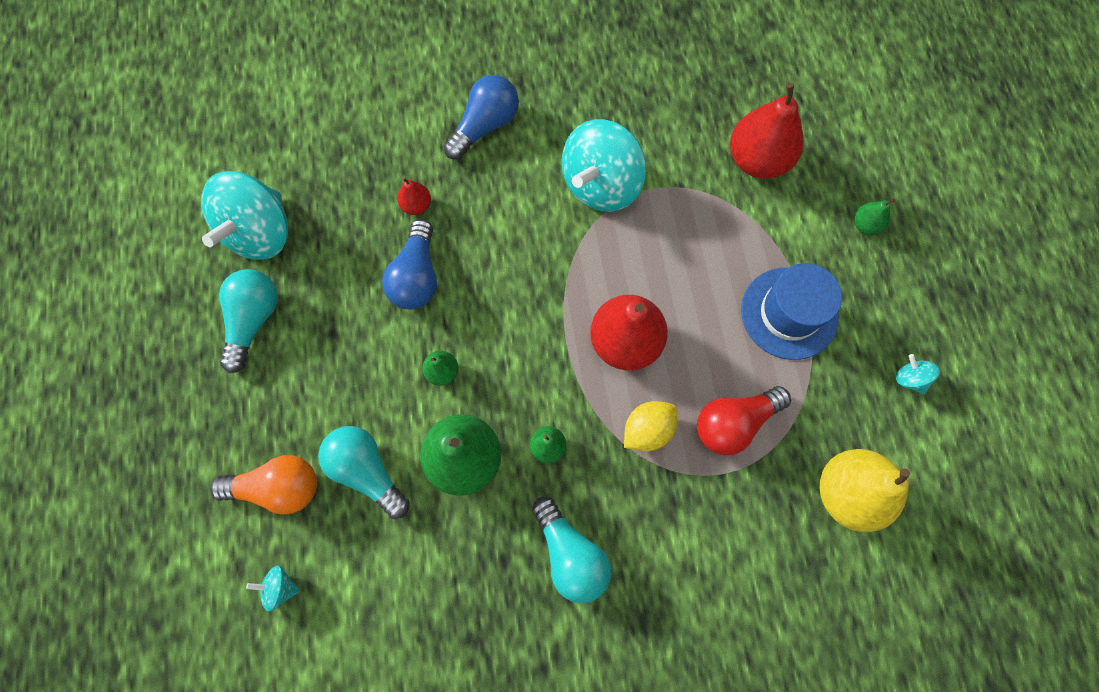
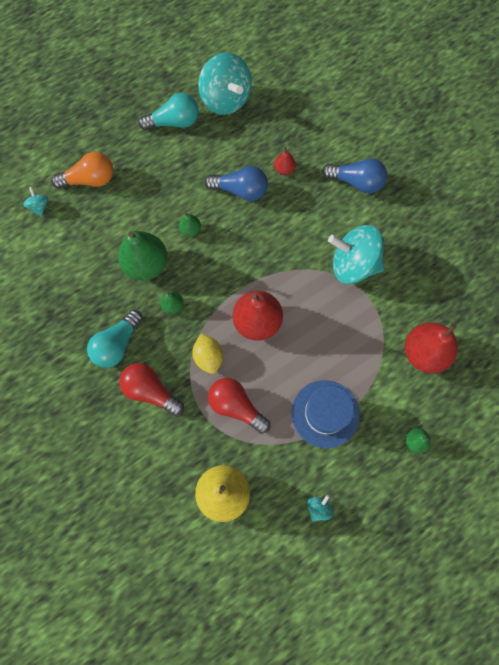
camera: 65 degrees right, 0 degrees up
(260, 232) = (225, 99): turquoise spinning top -> turquoise spinning top turned 120 degrees counterclockwise
(278, 487) = (89, 179): orange light bulb -> orange light bulb turned 75 degrees counterclockwise
(367, 471) = (117, 218): turquoise light bulb -> none
(417, 276) = (240, 190): blue light bulb -> blue light bulb turned 150 degrees counterclockwise
(647, 430) = (208, 357): yellow lemon -> yellow lemon turned 45 degrees clockwise
(663, 533) = (150, 391): none -> red light bulb

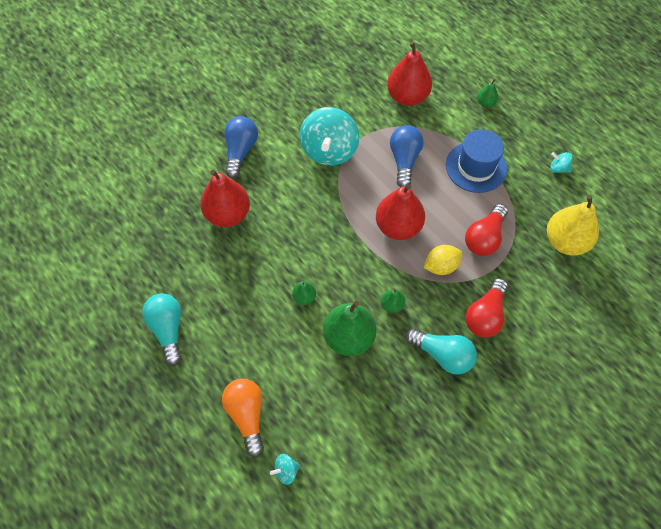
camera: 95 degrees left, 10 degrees down
(225, 99) = (138, 277): turquoise spinning top -> none
(240, 190) = (254, 253): blue light bulb -> blue light bulb (404, 160)
(284, 169) = (228, 214): red pear -> red pear, size x2.14

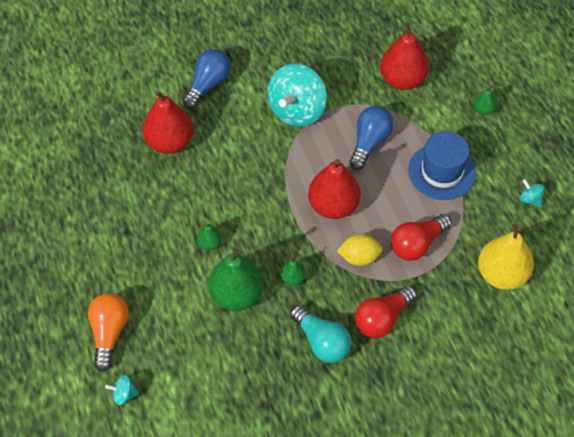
camera: 20 degrees right, 5 degrees down
(168, 329) = (68, 232): turquoise light bulb -> none

